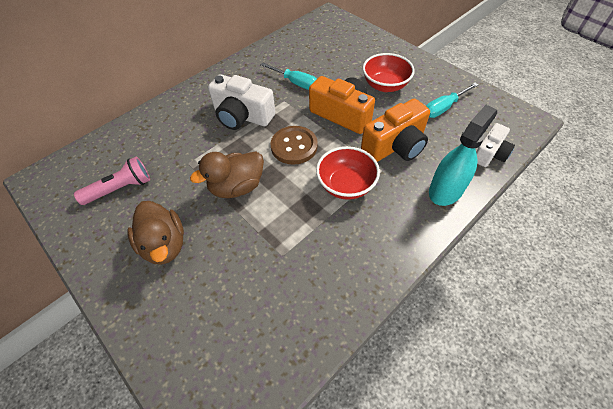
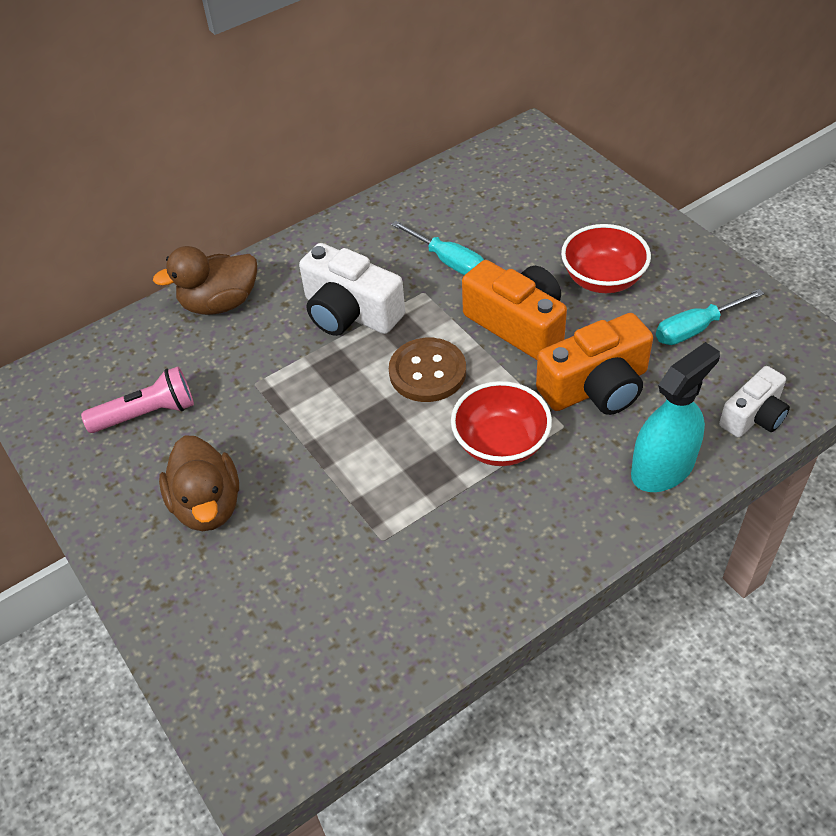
camera: 10 degrees right, 5 degrees down
(237, 187) = (326, 429): brown duck -> brown duck (220, 303)

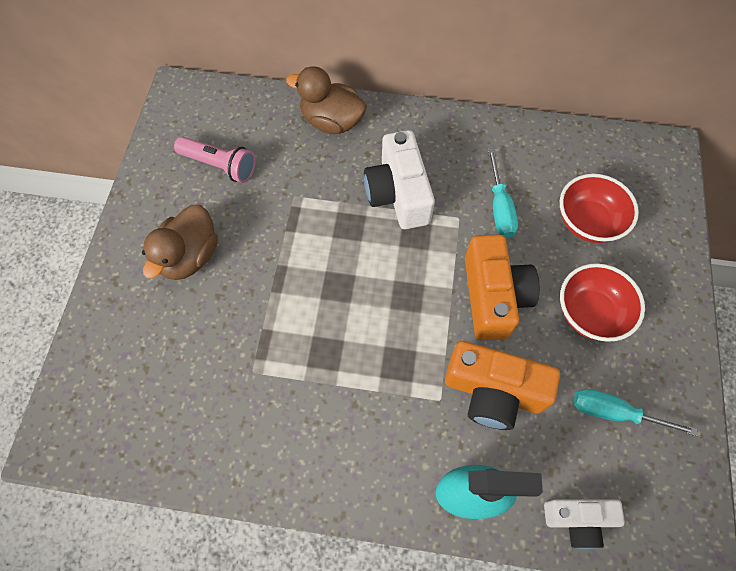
camera: 40 degrees right, 15 degrees up
(427, 372) = (399, 280): brown button -> none
(500, 444) = (387, 374): red bowl -> red bowl (588, 222)

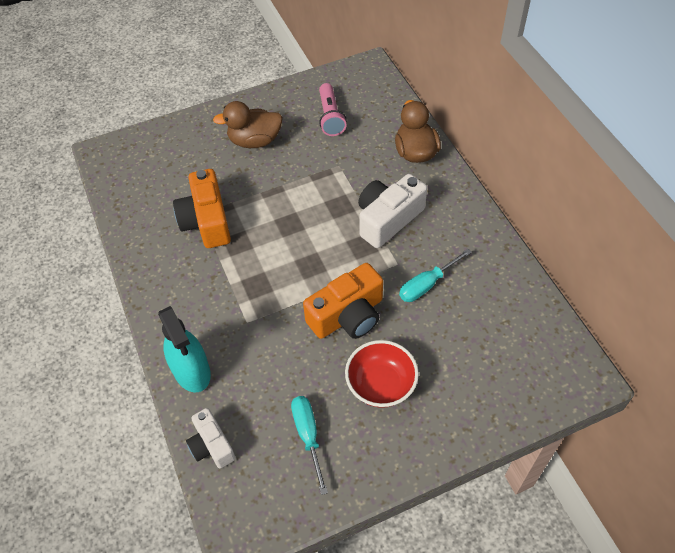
camera: 60 degrees right, 10 degrees down
(493, 392) = (273, 350): orange camera -> orange camera (206, 221)
(588, 222) = (462, 348): red bowl -> none

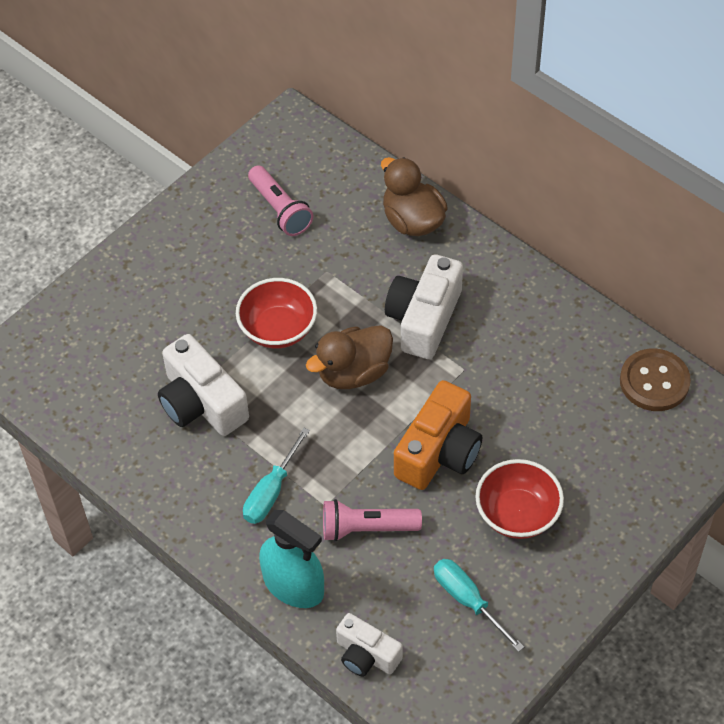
camera: 25 degrees left, 0 degrees up
(206, 221) = (201, 403): orange camera -> white camera
(255, 141) = (200, 276): brown duck -> brown duck (353, 373)
(265, 350) = (366, 528): none -> pink flashlight
(285, 191) = (278, 329): none -> red bowl
(427, 285) = (510, 381): turquoise screwdriver -> turquoise screwdriver (271, 492)
(537, 326) = (654, 381): none -> brown button

